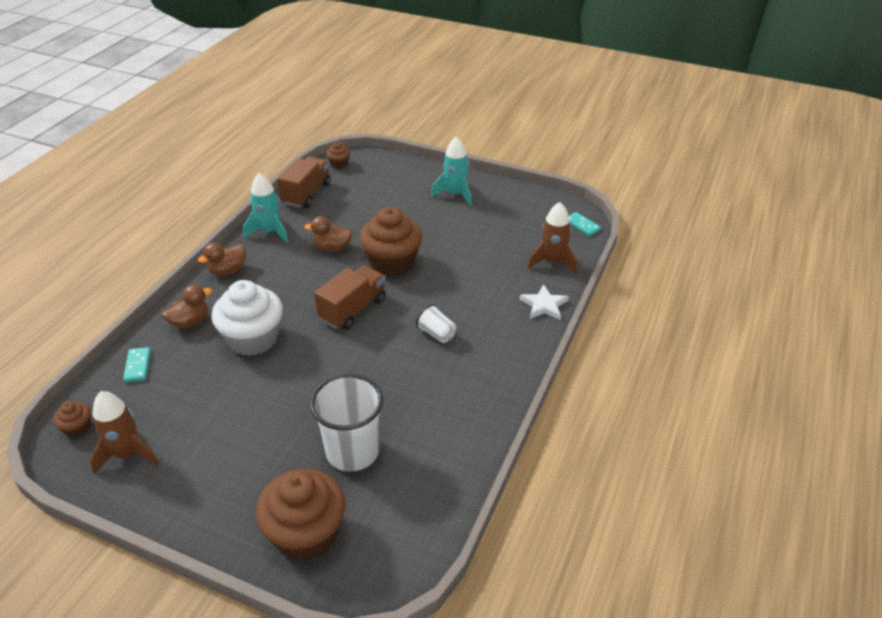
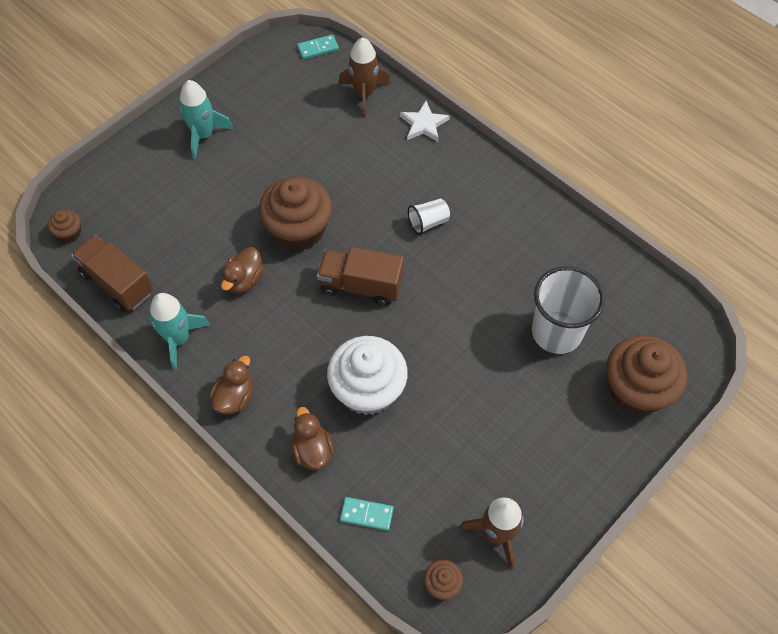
camera: 70 degrees left, 20 degrees up
(228, 271) = (235, 397): brown duck -> brown duck turned 135 degrees counterclockwise
(353, 309) = (361, 285): brown truck -> brown truck turned 45 degrees counterclockwise

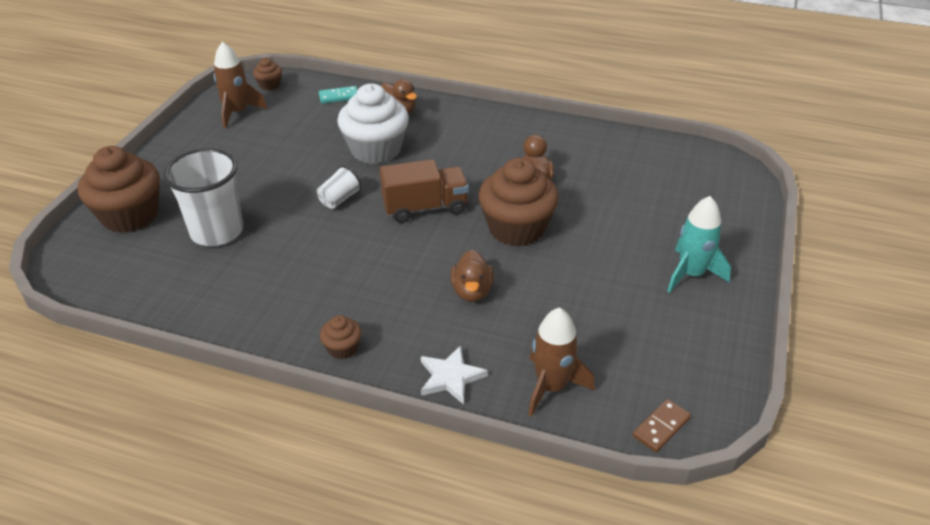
camera: 155 degrees right, 20 degrees down
(69, 233) = (716, 162): brown cupcake -> brown cupcake (343, 348)
(117, 283) = (637, 147): brown truck -> none
(178, 339) = (552, 133): turquoise rocket -> none
(235, 397) = (478, 118): brown duck -> brown duck (472, 291)
(318, 48) = (661, 427): turquoise domino -> brown domino
(428, 222) = (387, 276): white cup -> white cup (339, 199)

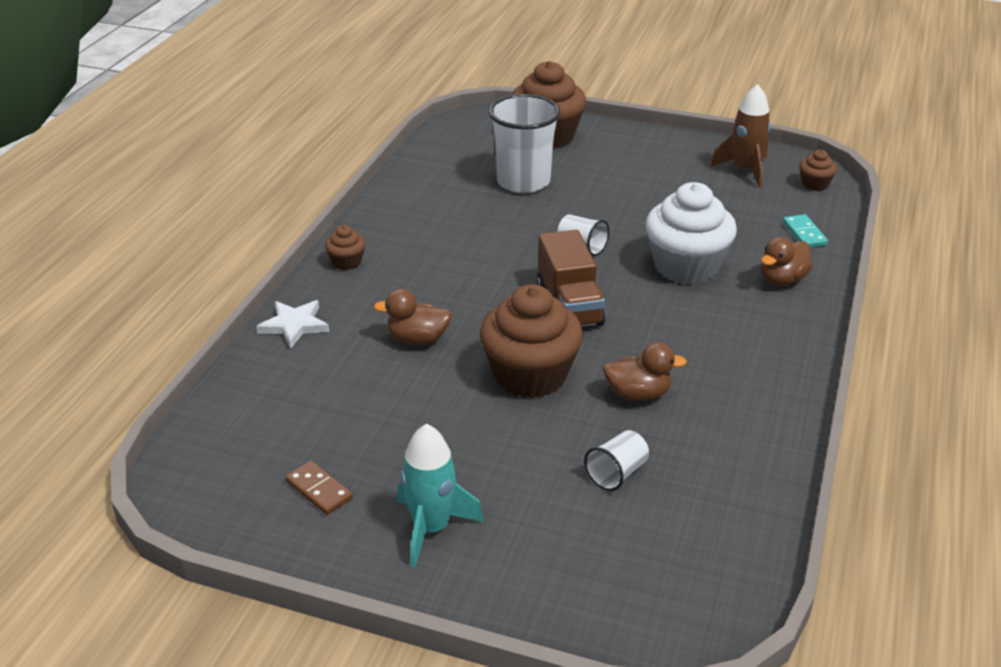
camera: 90 degrees right, 5 degrees down
(551, 387) = (264, 390): brown rocket -> none
(617, 192) = (617, 473): none -> white cup
(661, 427) = (186, 466): brown domino -> brown domino (319, 490)

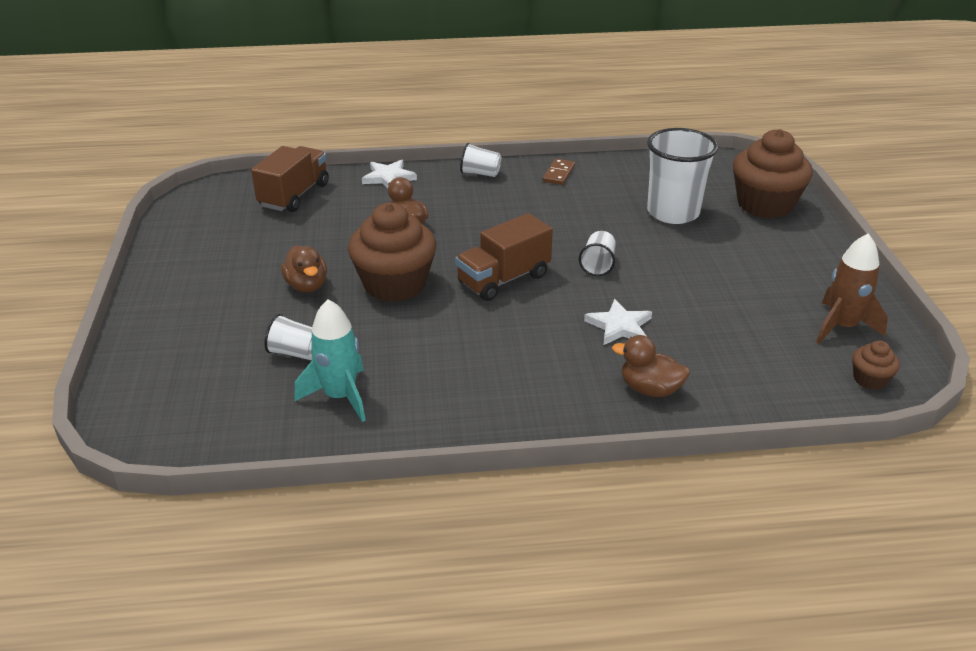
camera: 65 degrees right, 0 degrees up
(268, 407) = (294, 195): none -> brown truck
(319, 490) = (221, 236): brown domino -> brown domino (559, 174)
(346, 262) = (480, 173): brown cupcake -> white cup
(431, 528) = (200, 287): turquoise rocket -> turquoise rocket (340, 396)
(638, 394) = (403, 341): brown duck -> brown duck (307, 286)
(686, 266) = (619, 326): white cupcake -> white star
(804, 233) = (755, 389): turquoise domino -> none

